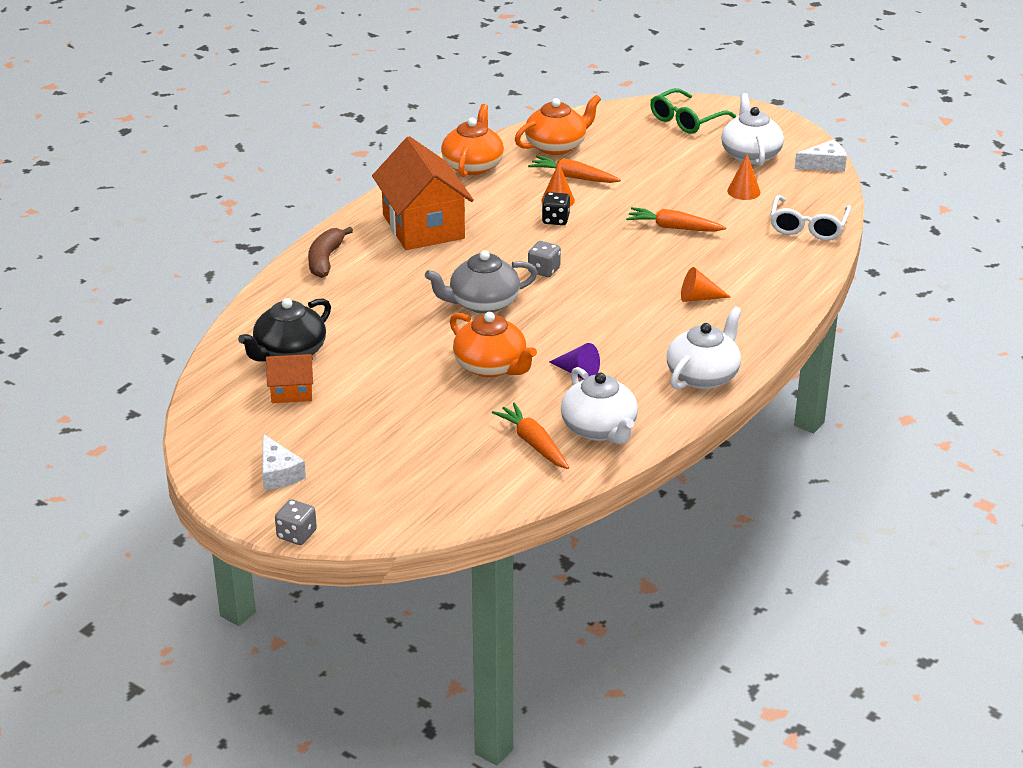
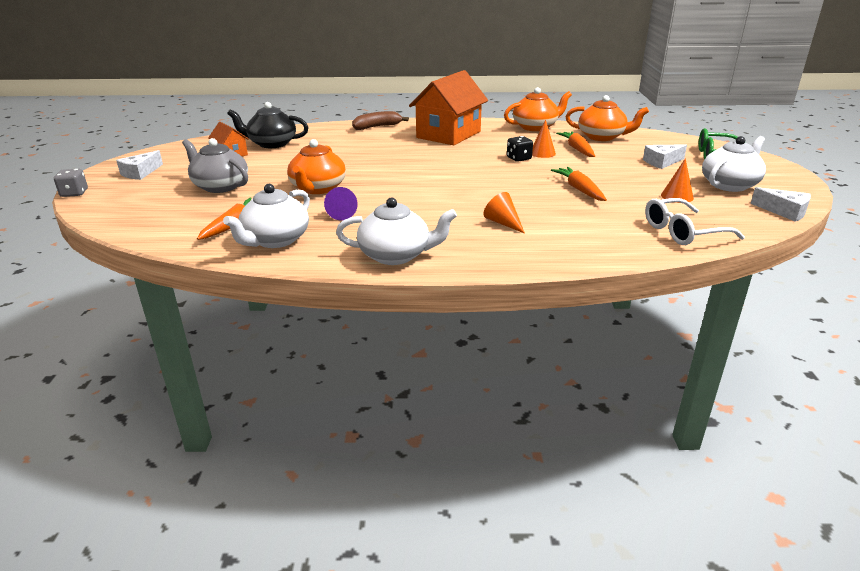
camera: 55 degrees right, 5 degrees down
(482, 303) = (389, 167): grey teapot -> grey teapot (220, 186)
(544, 270) = (454, 171): grey dice -> none
(663, 154) = (662, 162): none -> white cheese

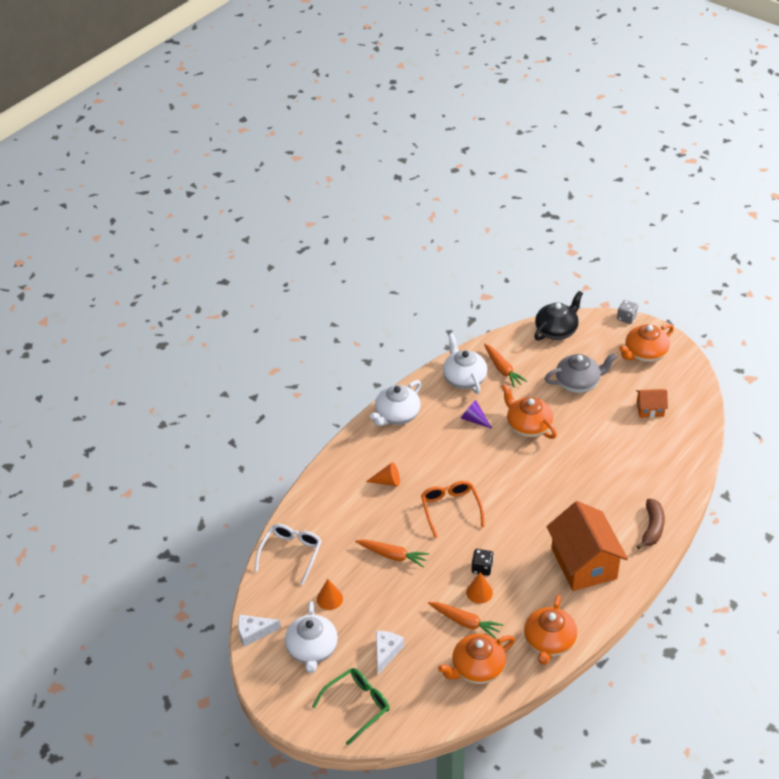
camera: 130 degrees right, 15 degrees up
(140, 173) = (644, 354): white cheese -> orange teapot
(271, 144) = (659, 441): black teapot -> black teapot (556, 330)
(482, 186) = (450, 509): none -> orange glasses

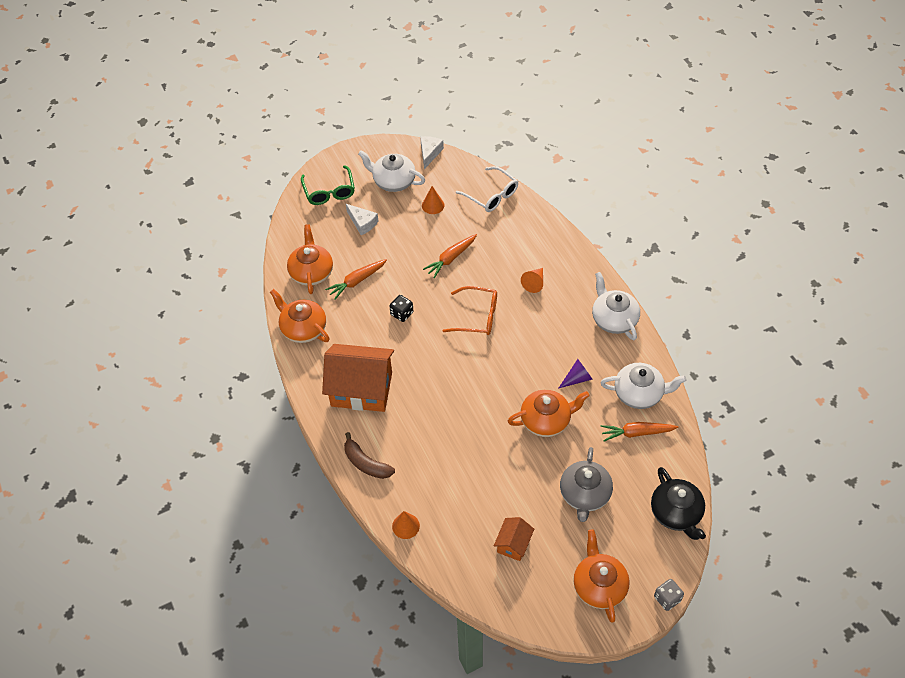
camera: 115 degrees right, 10 degrees up
(479, 592) = (379, 302): orange cone -> orange cone (405, 526)

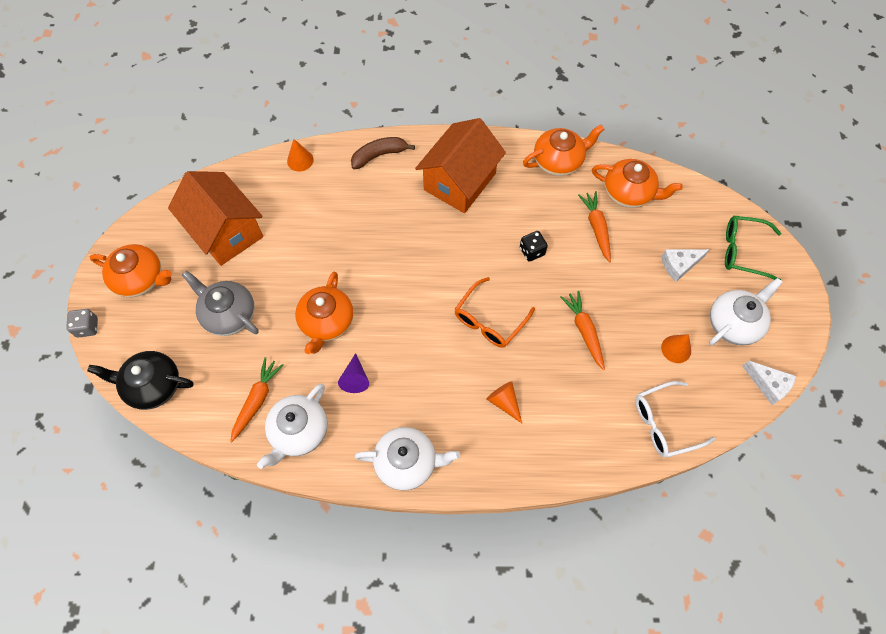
camera: 115 degrees right, 10 degrees up
(513, 544) = (226, 231): orange house -> orange house, size x2.07

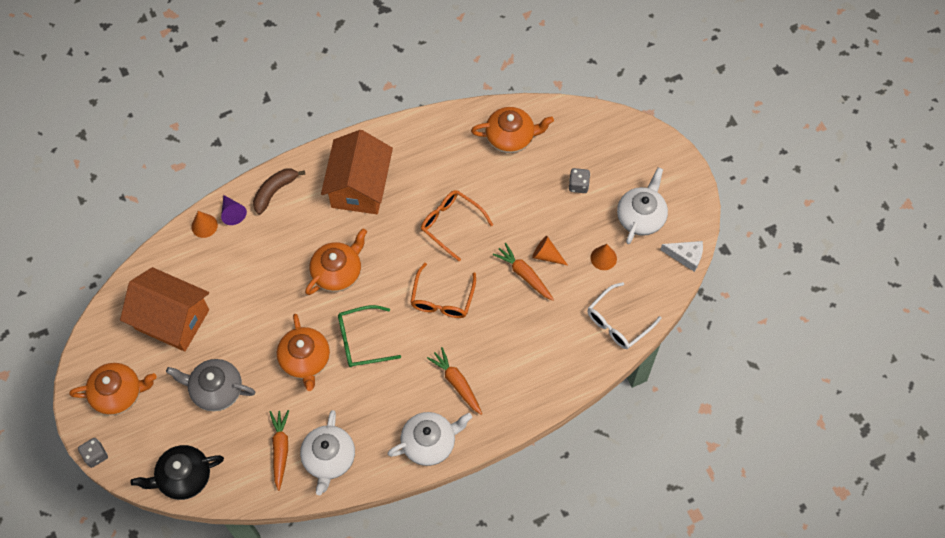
camera: 25 degrees left, 0 degrees up
(355, 378) = (353, 395): purple cone -> purple cone (232, 213)
(504, 402) = (485, 361): orange cone -> orange cone (546, 255)
(532, 251) = (451, 224): black dice -> orange glasses
(559, 161) = (438, 132): orange teapot -> orange teapot (338, 272)
(596, 228) = (496, 181): orange carrot -> orange carrot (456, 383)
(679, 265) = (578, 185): white cheese -> grey dice
(743, 251) = (625, 151): green glasses -> green glasses (361, 341)

